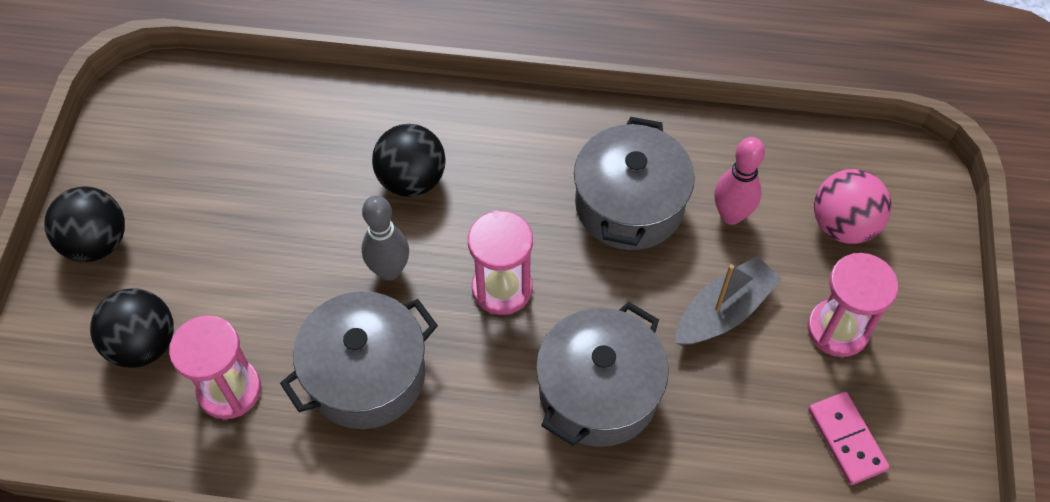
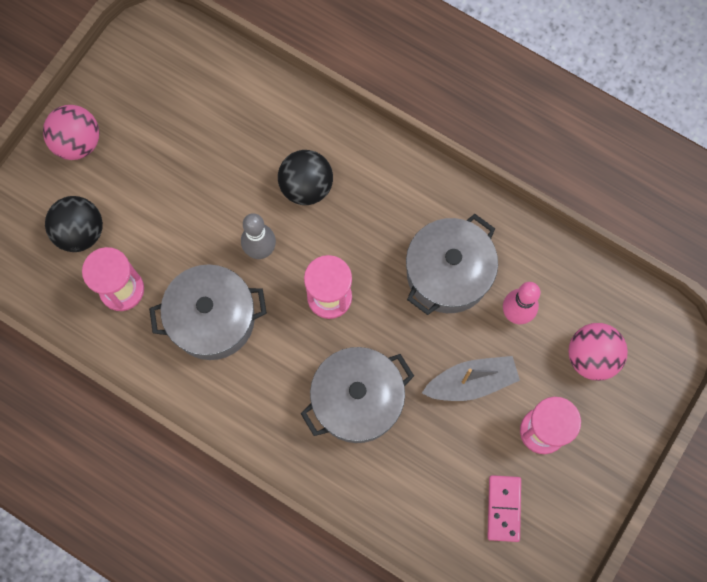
camera: 25 degrees right, 15 degrees up
(97, 242) = (77, 142): black ball -> pink ball

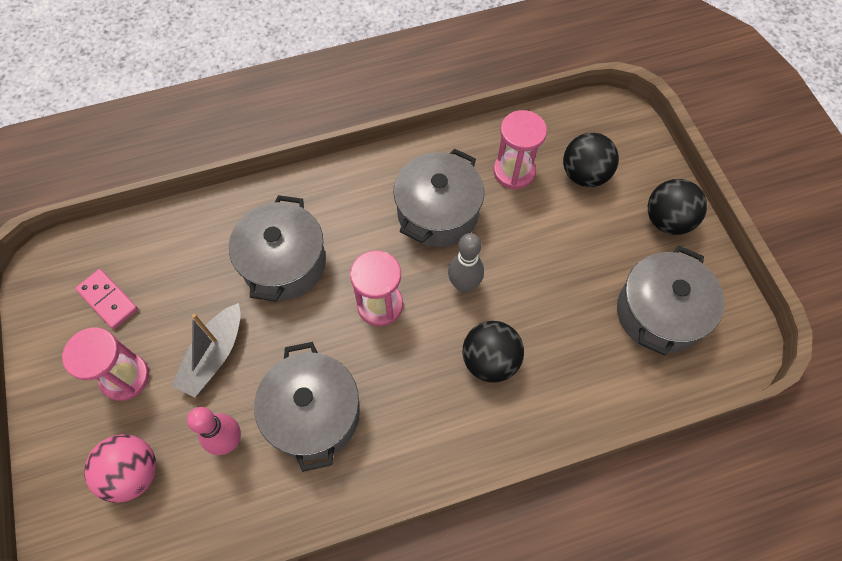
camera: 130 degrees right, 10 degrees down
(77, 142) = (667, 220): pink ball -> black ball
(170, 99) = (659, 313): none -> grey pot

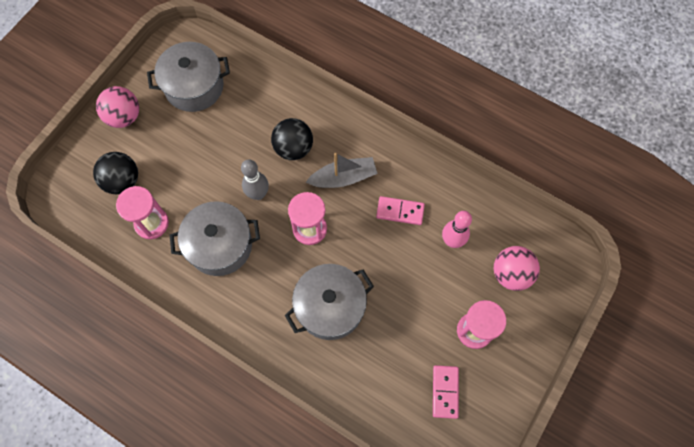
camera: 130 degrees left, 5 degrees up
(214, 356) = (418, 293): grey boat -> grey boat (343, 178)
(313, 414) = (400, 211): grey pot -> pink domino
(667, 220) = (124, 117): black ball -> pink ball

